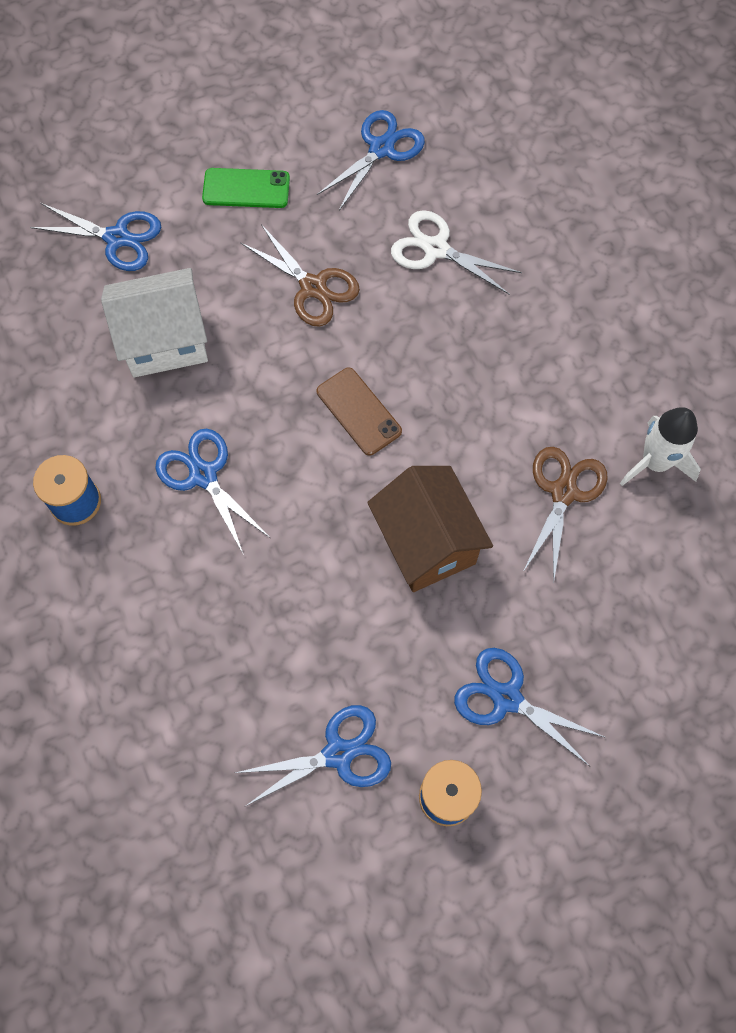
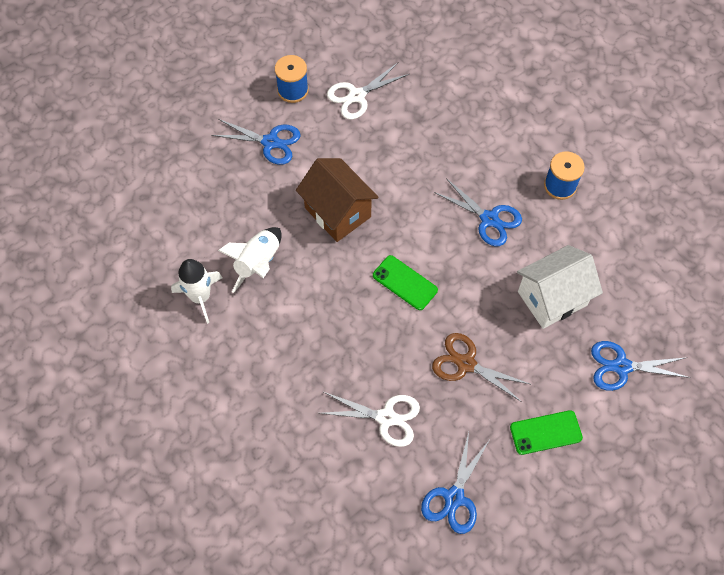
camera: 165 degrees right, 5 degrees down
(338, 753) = (357, 96): blue scissors -> white scissors
(358, 411) = (405, 283): brown phone -> green phone
(563, 492) = (258, 263): brown scissors -> white rocket

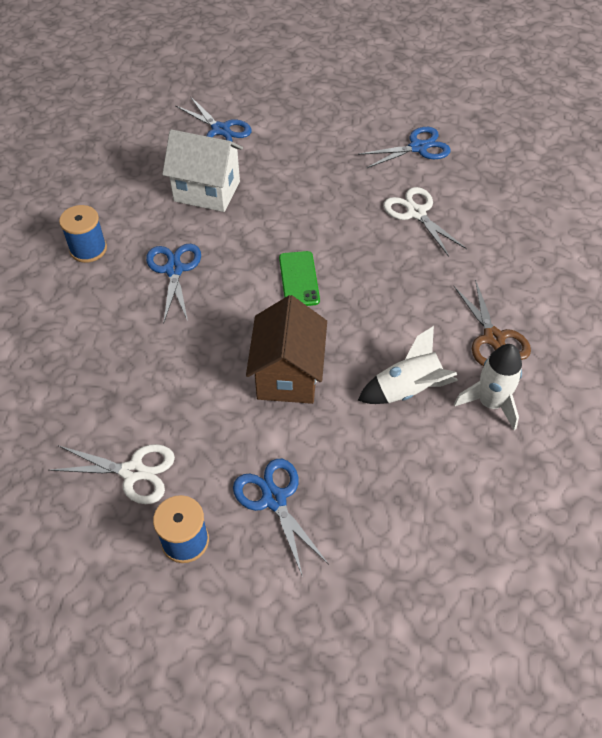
camera: 135 degrees left, 10 degrees down
(466, 364) = (320, 201): brown scissors -> brown scissors (493, 338)
(545, 432) = (316, 135): green phone -> none

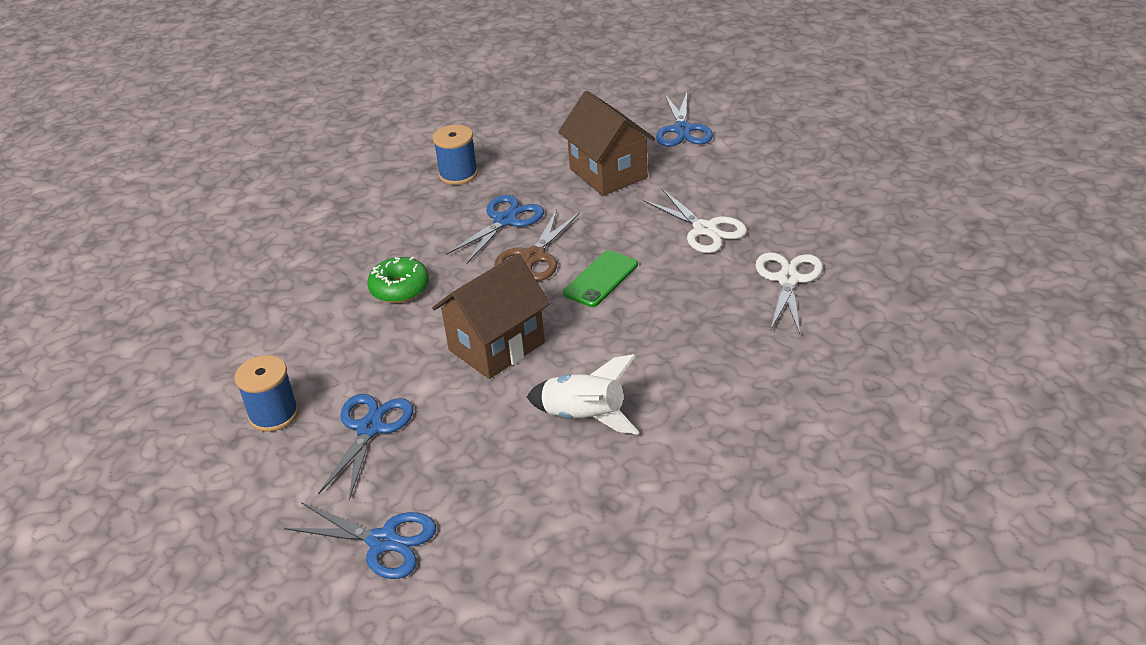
camera: 45 degrees right, 15 degrees down
(133, 472) = (298, 346): white scissors -> white scissors (705, 229)
(158, 372) = (400, 288): none -> green donut
(207, 191) = (608, 173): white house -> brown house
(418, 147) = (867, 224): blue scissors -> blue scissors (383, 541)
(490, 403) = (648, 473): white rocket -> none
(493, 338) = (725, 424): brown scissors -> brown scissors (533, 257)

